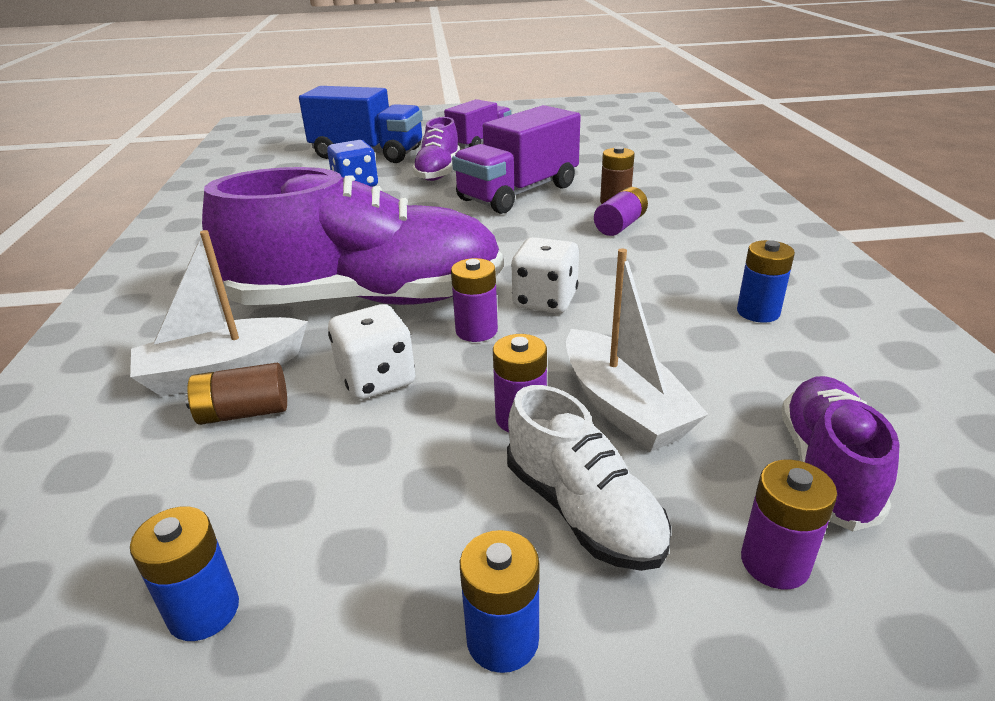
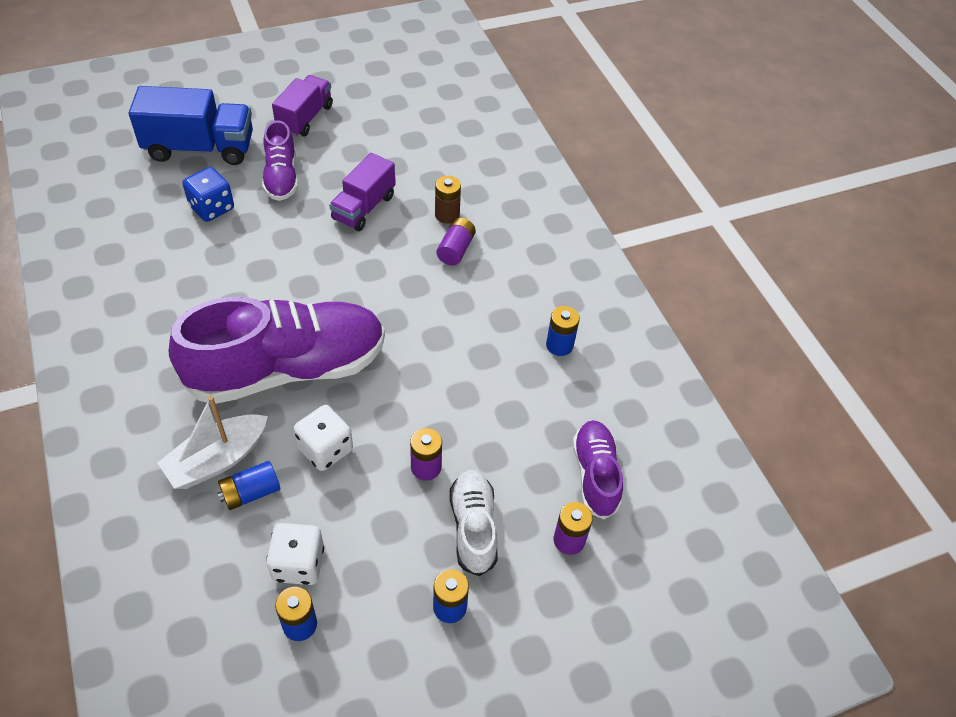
camera: 20 degrees left, 20 degrees up
(244, 412) = (251, 493): brown battery -> blue battery
(476, 331) = (377, 392): purple battery -> none
(518, 193) = (363, 207): purple truck -> purple truck, size x0.66
(545, 300) = (417, 352): white dice -> white dice (298, 564)
(582, 511) = (473, 527): white shoe -> white shoe turned 135 degrees counterclockwise
(623, 407) = (484, 448): white boat -> none

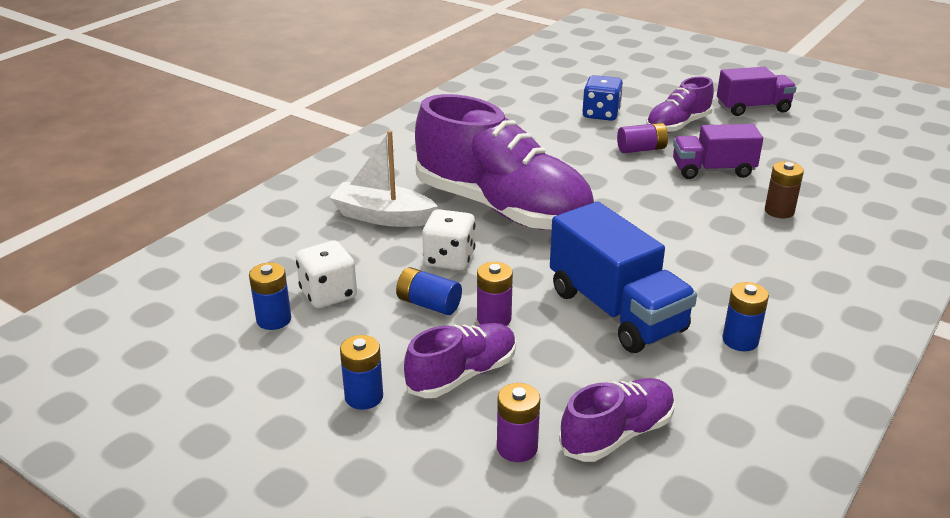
camera: 60 degrees right, 20 degrees down
(200, 148) = (646, 86): blue truck -> blue truck (616, 311)
(251, 493) = (370, 243): blue battery -> blue battery (428, 304)
(456, 249) = (749, 232): purple battery -> purple battery (641, 149)
(473, 527) = (462, 375): white shoe -> purple shoe

